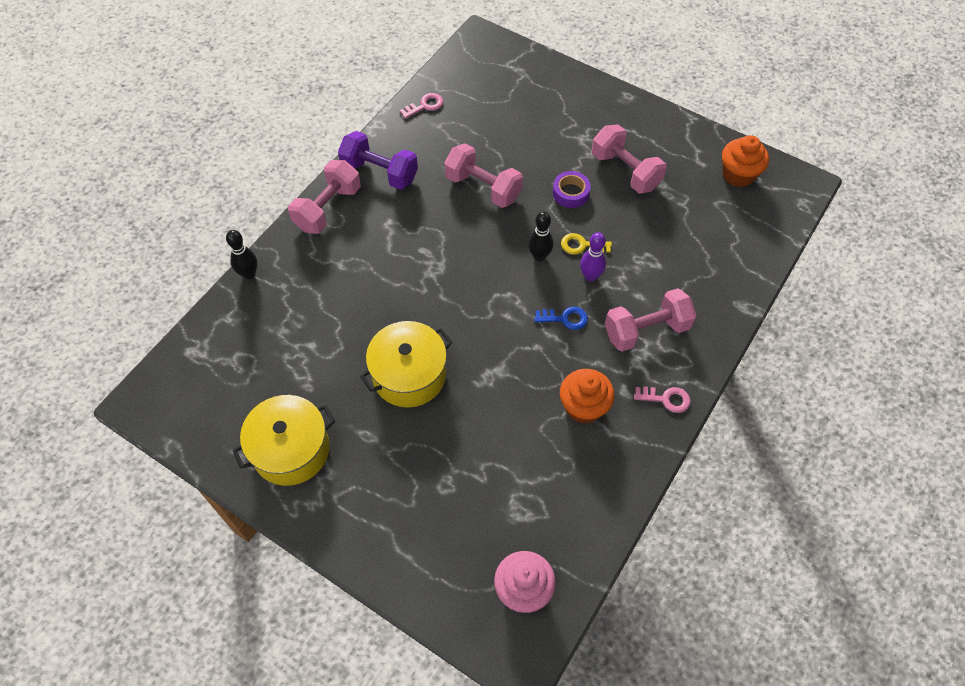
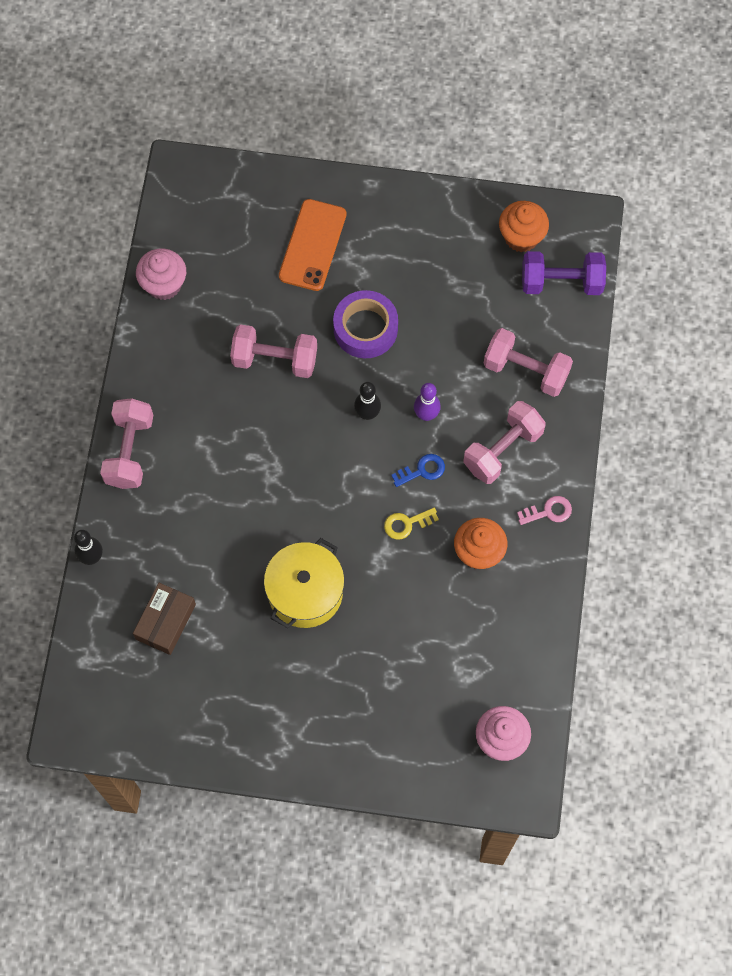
camera: 25 degrees left, 10 degrees up
(277, 348) = (165, 622): none -> brown box
(291, 450) = (236, 711): yellow pot -> none
(380, 173) = (160, 387): purple dumbbell -> purple dumbbell (561, 282)
(425, 105) = (164, 284): pink key -> pink cupcake
(558, 120) = (312, 245): none -> orange phone
(570, 193) = (365, 328): purple tape -> purple tape, size x1.60
(582, 245) = (403, 384): yellow key -> yellow key (407, 524)
(625, 171) = (408, 279): pink dumbbell -> pink dumbbell (526, 370)

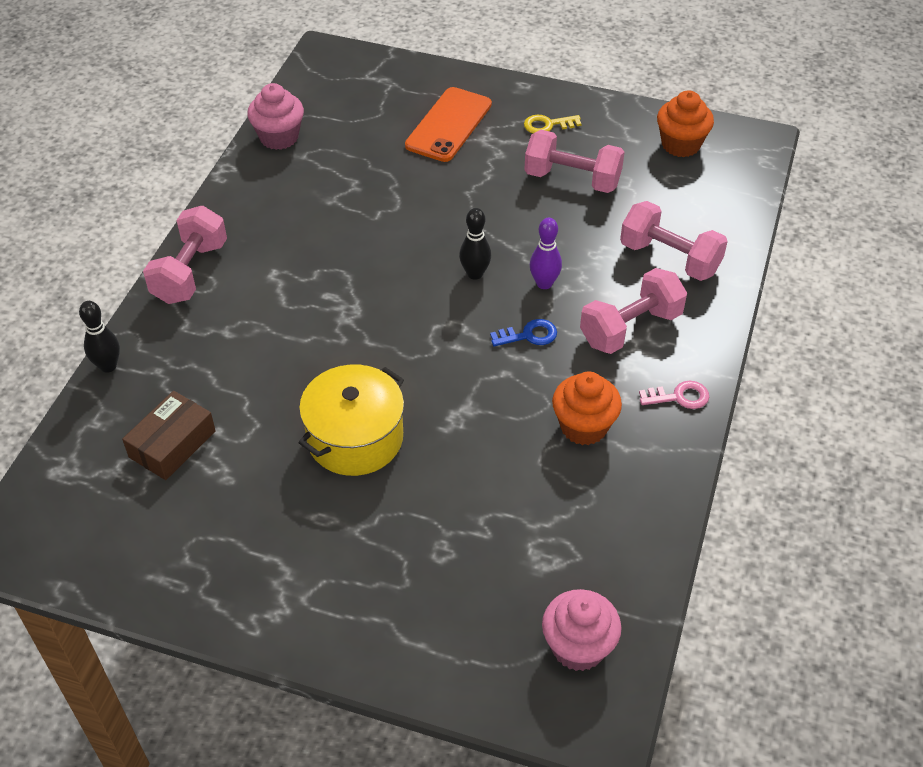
camera: 10 degrees right, 20 degrees down
(275, 359) = (381, 213): pink dumbbell -> pink dumbbell (572, 179)
(365, 328) = (490, 199): purple tape -> none
(407, 524) = (499, 385): yellow key -> yellow key (547, 125)
(561, 282) = (721, 187): purple dumbbell -> none

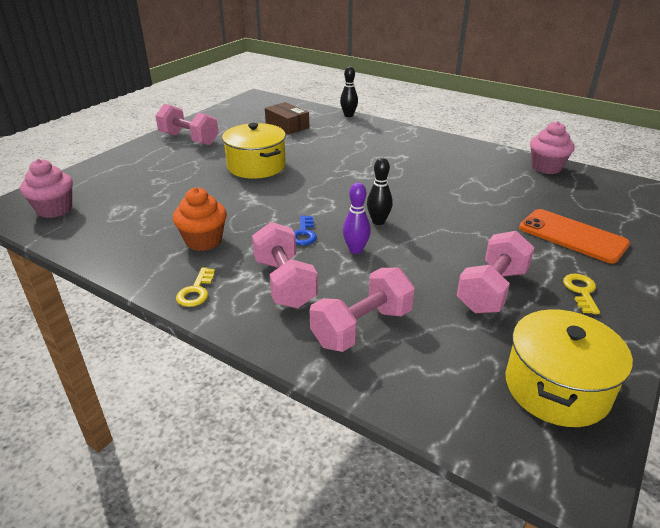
camera: 105 degrees right, 15 degrees down
(190, 272) = (412, 135): pink dumbbell -> pink dumbbell (189, 139)
(679, 397) = (196, 291): pink key -> yellow key
(680, 144) = (556, 387): orange cupcake -> yellow pot

